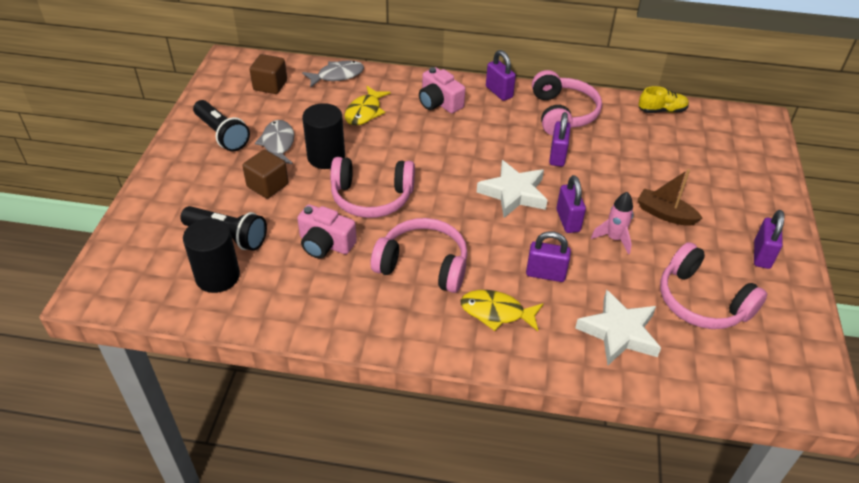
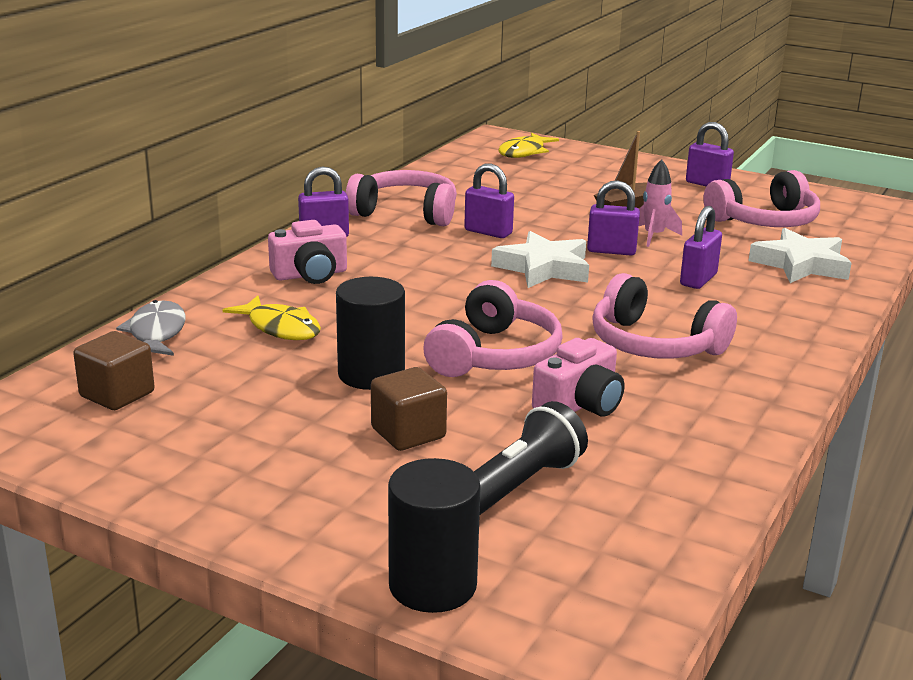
camera: 70 degrees left, 20 degrees down
(217, 276) = (615, 506): black cylinder -> black cylinder (432, 585)
(222, 134) = (224, 460): black flashlight -> none
(278, 144) = (302, 410): grey fish -> none
(423, 265) = (654, 344): pink headphones -> pink headphones turned 90 degrees counterclockwise
(496, 312) = (754, 317): yellow fish -> yellow fish (524, 152)
(661, 110) = (444, 169): yellow shoe -> none

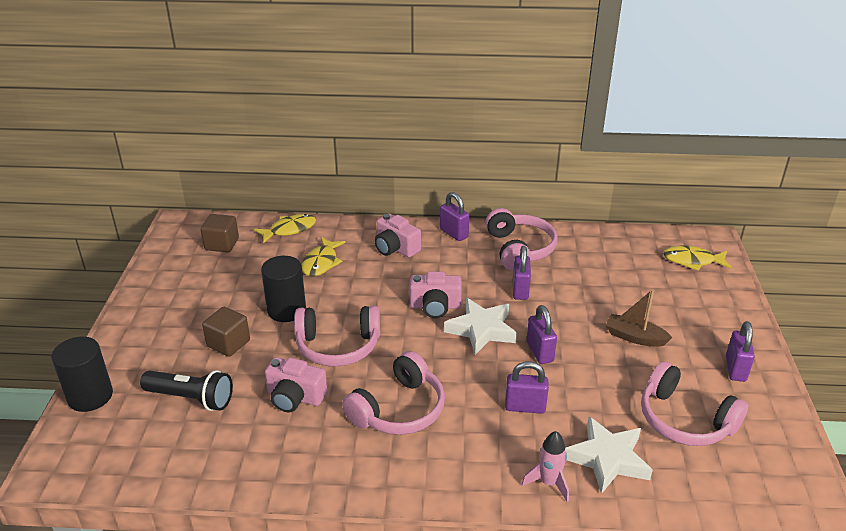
camera: 65 degrees right, 10 degrees up
(156, 333) = (289, 230): grey fish -> yellow fish
(470, 281) = (435, 306): none -> pink camera
(654, 236) = (588, 366): pink rocket -> pink rocket (548, 483)
(654, 344) = (399, 409): pink headphones -> pink headphones turned 150 degrees counterclockwise

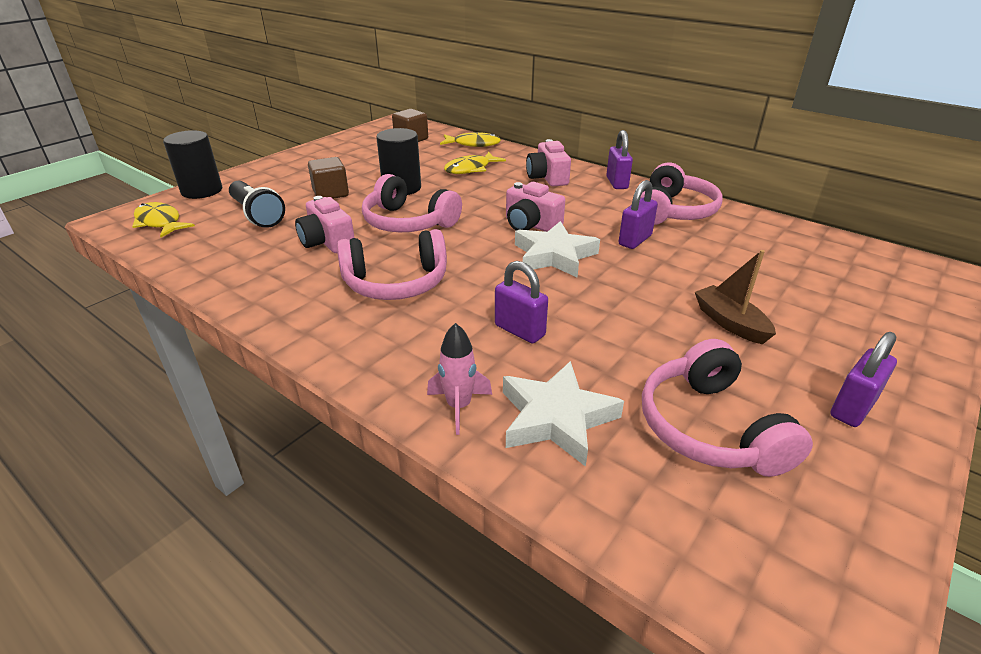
camera: 35 degrees right, 0 degrees up
(539, 352) = (594, 293): purple padlock -> none
(692, 261) = (895, 283): yellow fish -> yellow fish (160, 222)

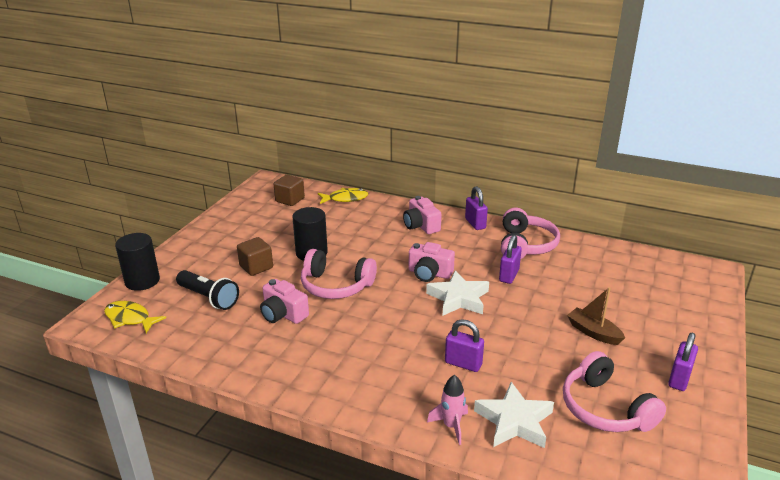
camera: 15 degrees left, 5 degrees down
(396, 282) = (357, 341): pink headphones -> none
(470, 169) = (356, 225): yellow fish -> none

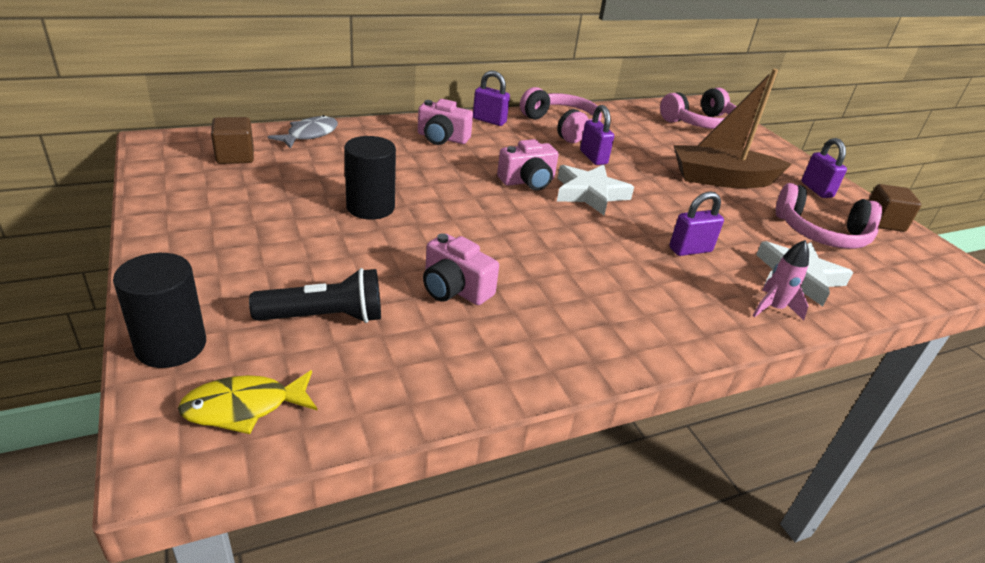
camera: 50 degrees left, 5 degrees up
(256, 267) = (326, 251): brown cube -> brown cube (883, 222)
(283, 314) = (455, 288): pink camera -> pink camera turned 45 degrees clockwise
(336, 286) = (459, 231): pink headphones -> pink headphones (699, 123)
(345, 199) = (309, 135): yellow fish -> grey fish
(593, 332) = (722, 179): brown boat -> brown boat, size x1.82

